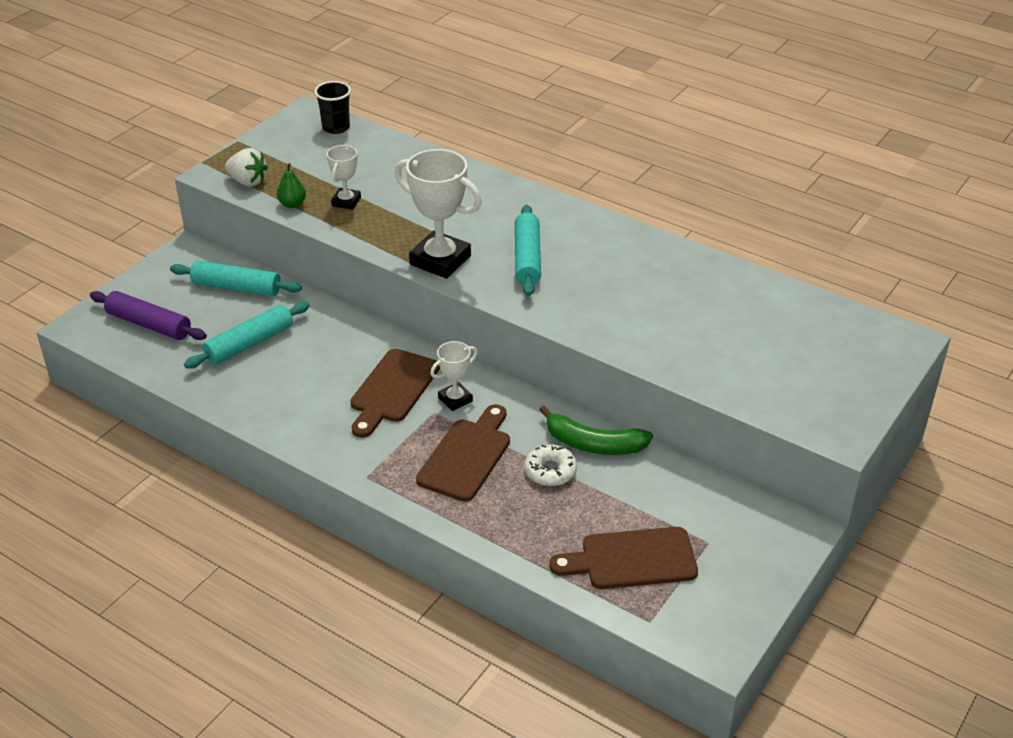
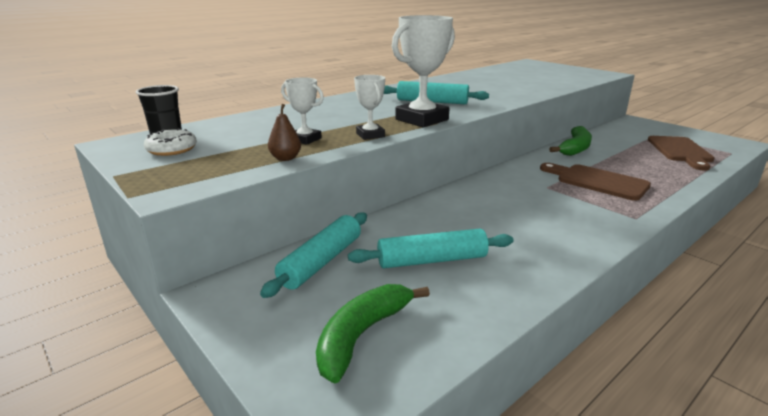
camera: 75 degrees left, 15 degrees down
(149, 324) = (362, 335): purple rolling pin -> green banana
(248, 181) = (213, 175): white strawberry -> none
(249, 343) = (432, 260): turquoise rolling pin -> turquoise rolling pin turned 75 degrees counterclockwise
(292, 204) = (285, 158): green pear -> brown pear
(392, 390) = (517, 199): brown cutting board -> none
(455, 399) = (530, 179): white trophy -> white trophy (370, 135)
(550, 471) = (605, 161): white donut -> white donut (172, 149)

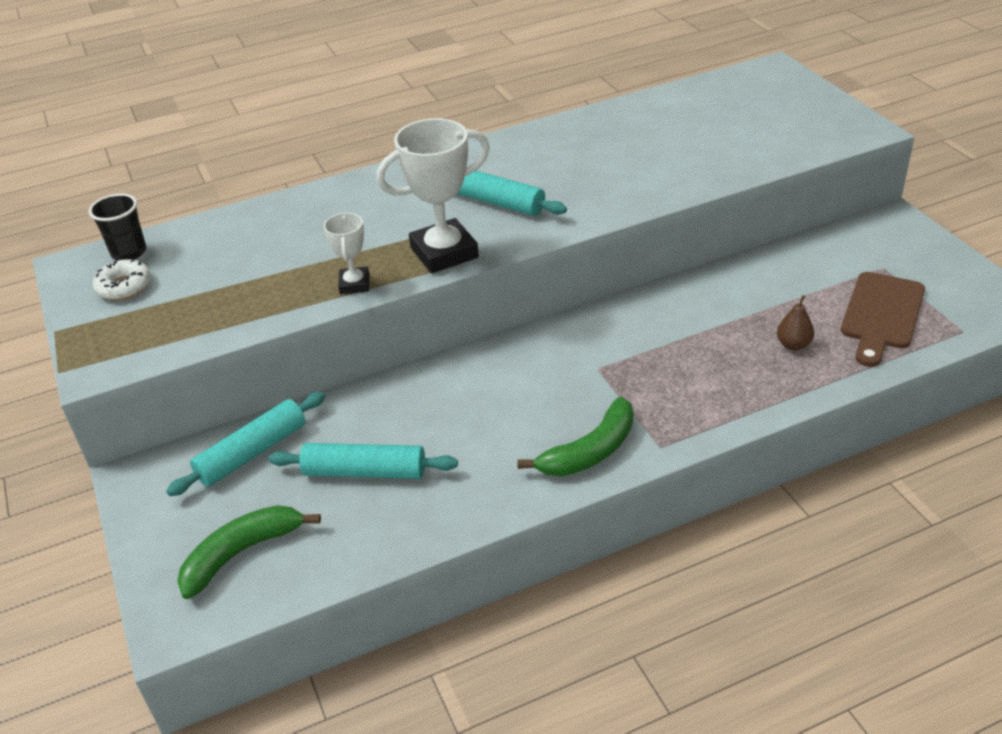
camera: 20 degrees right, 15 degrees up
(285, 158) = (232, 323): brown pear -> brown pear (793, 344)
(305, 139) = (274, 284): white trophy -> none
(575, 148) = (718, 286): green banana -> green banana (590, 451)
(597, 181) = (679, 367): brown cutting board -> none

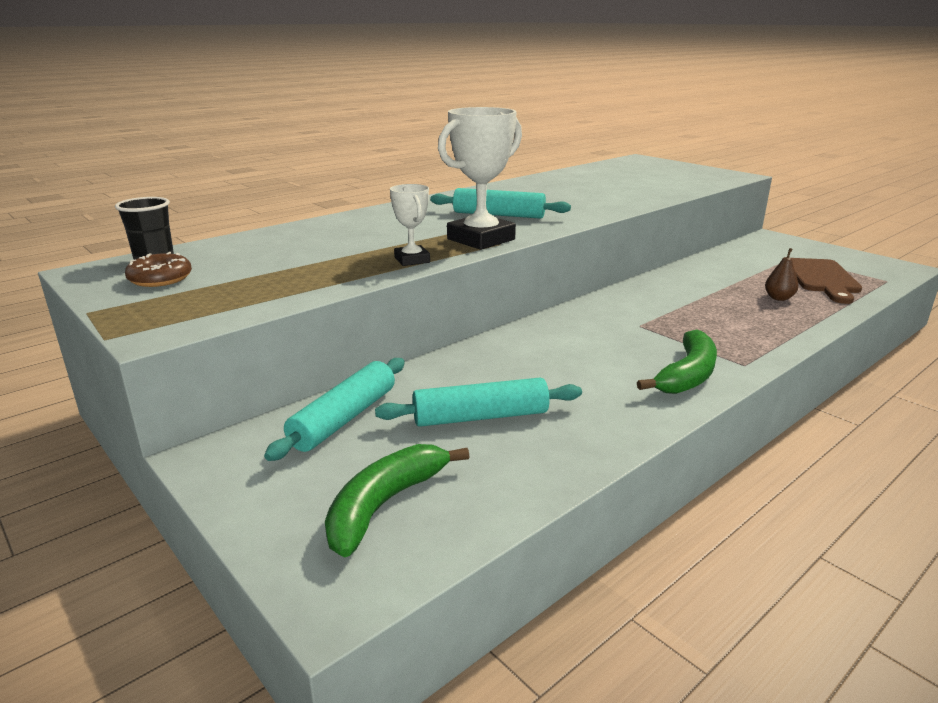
camera: 20 degrees left, 15 degrees down
(124, 286) = (160, 279): white donut -> brown donut

